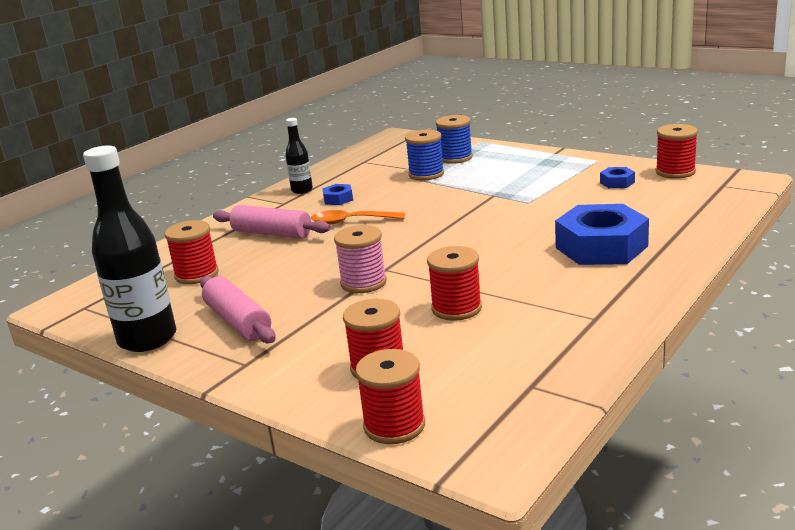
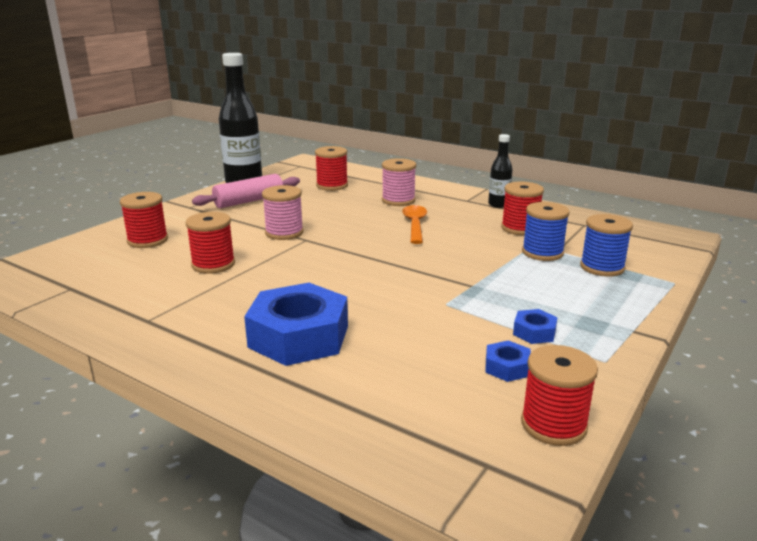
camera: 85 degrees right, 0 degrees up
(272, 233) = (398, 200): pink rolling pin -> pink spool
(338, 199) = (472, 218): blue nut -> blue nut (534, 332)
(394, 425) = (72, 246): red spool -> red spool (520, 228)

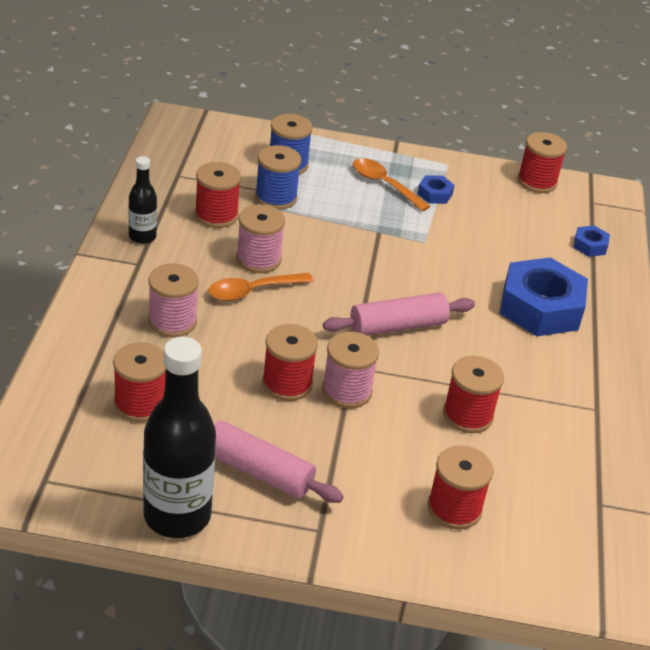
camera: 120 degrees left, 15 degrees up
(310, 218) = (287, 384): none -> red spool
(334, 263) = (398, 326): none -> pink rolling pin
(453, 232) = (258, 259): none -> pink spool
(507, 367) = (492, 202): blue nut -> blue nut (590, 246)
(559, 307) = (384, 184): none -> orange spoon

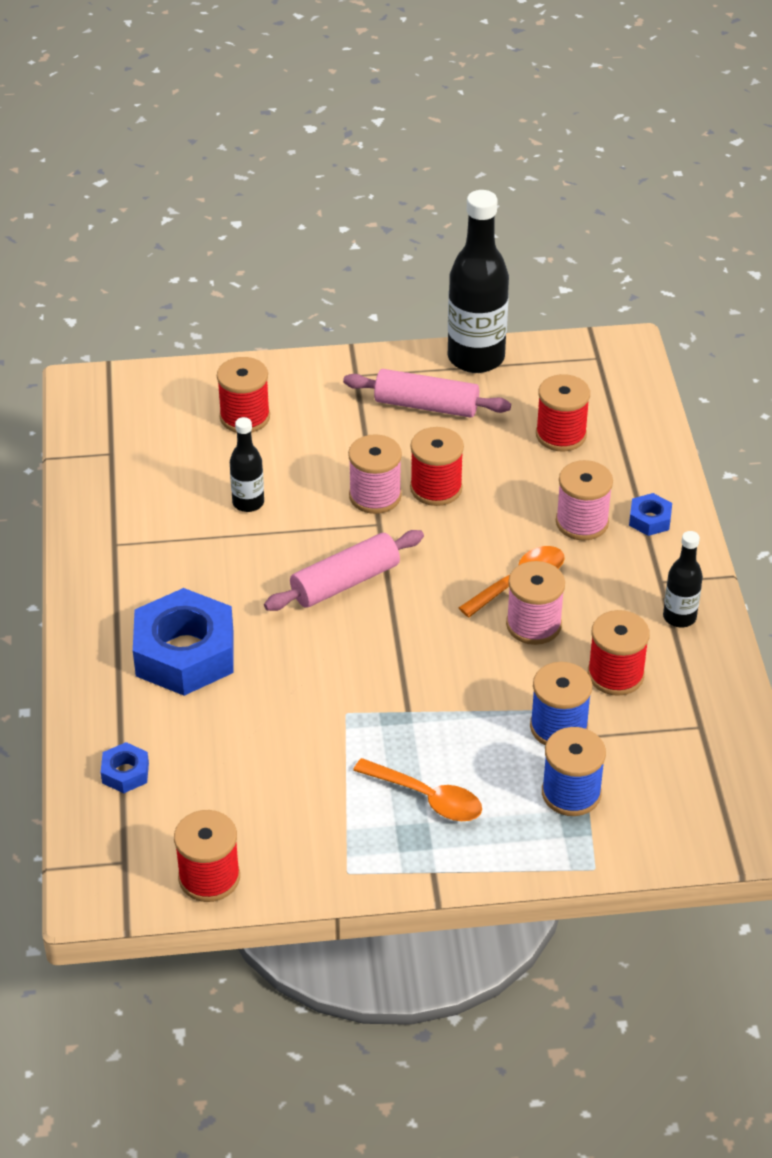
camera: 170 degrees right, 5 degrees up
(434, 194) = (353, 802): blue nut -> blue nut (649, 519)
(467, 415) = (248, 503): red spool -> black bottle

